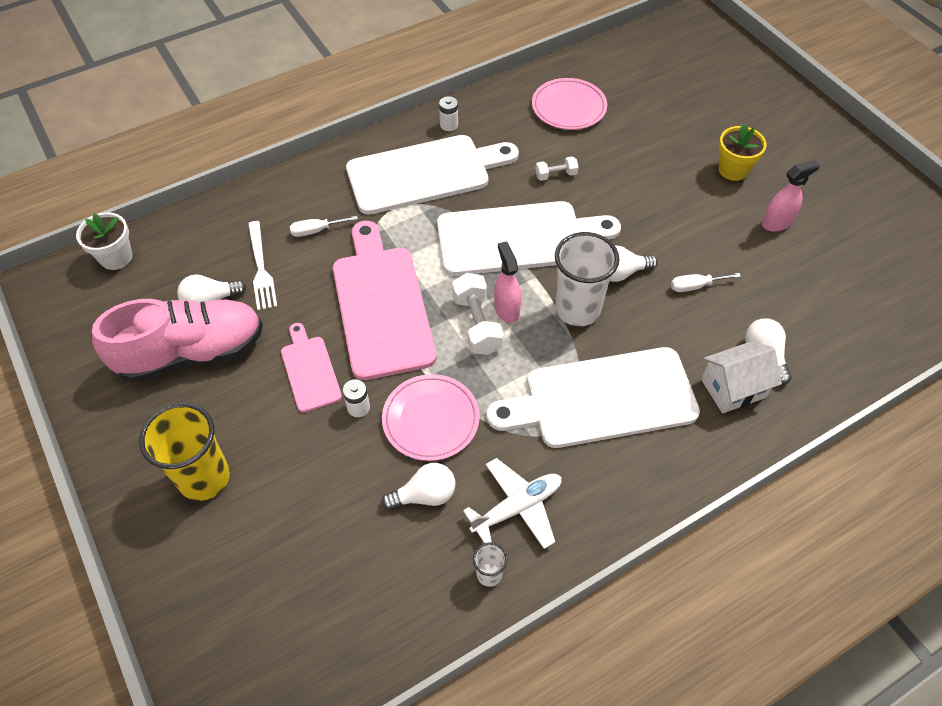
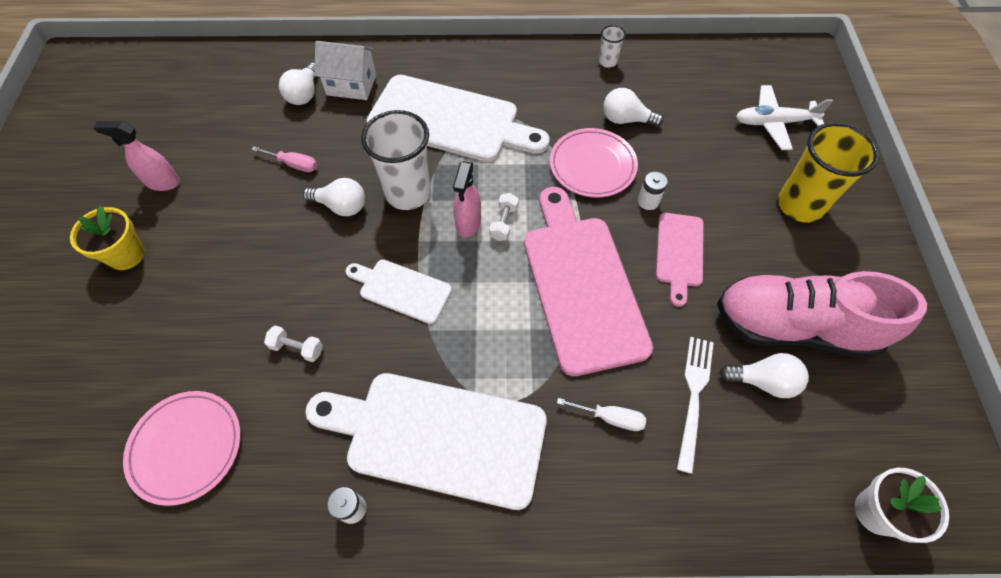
camera: 150 degrees left, 5 degrees up
(381, 305) = (581, 285): pink cutting board -> pink cutting board turned 150 degrees clockwise
(477, 324) = (504, 223): white dumbbell -> white dumbbell, size x0.57
(517, 507) = (564, 86): white plane -> white plane (774, 123)
(518, 238) = (401, 289): white cutting board -> white cutting board, size x0.51
(695, 286) = (294, 164): white screwdriver -> pink screwdriver

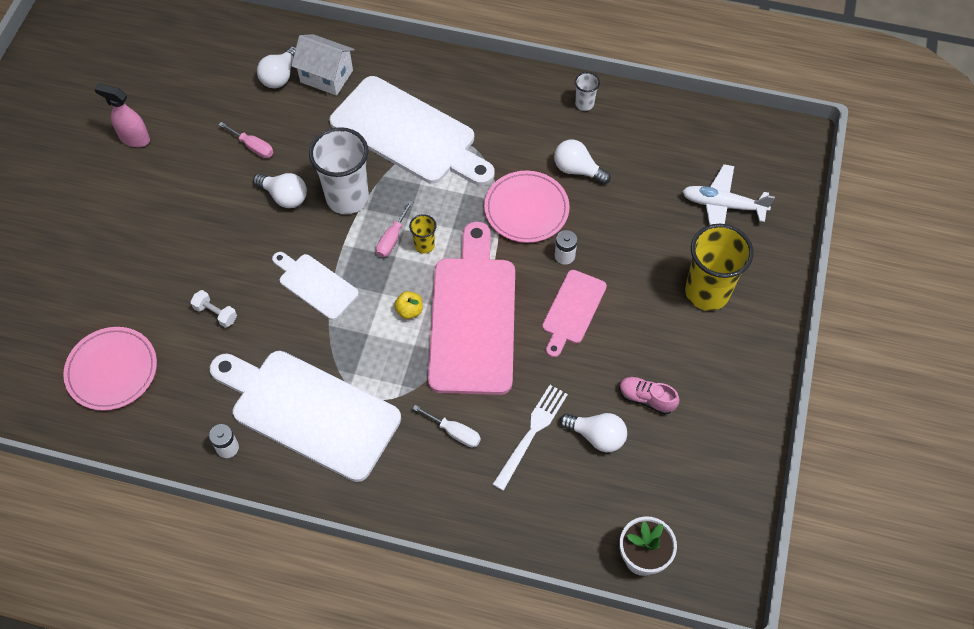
camera: 15 degrees right, 0 degrees up
(126, 255) = (92, 199): yellow flower pot -> none
(468, 223) = (392, 238): pink spray bottle -> pink screwdriver
(504, 223) = (424, 245): white dumbbell -> yellow cup
(512, 293) = (409, 311): none -> yellow apple
(794, 327) = (646, 399): pink shoe -> pink shoe, size x0.40

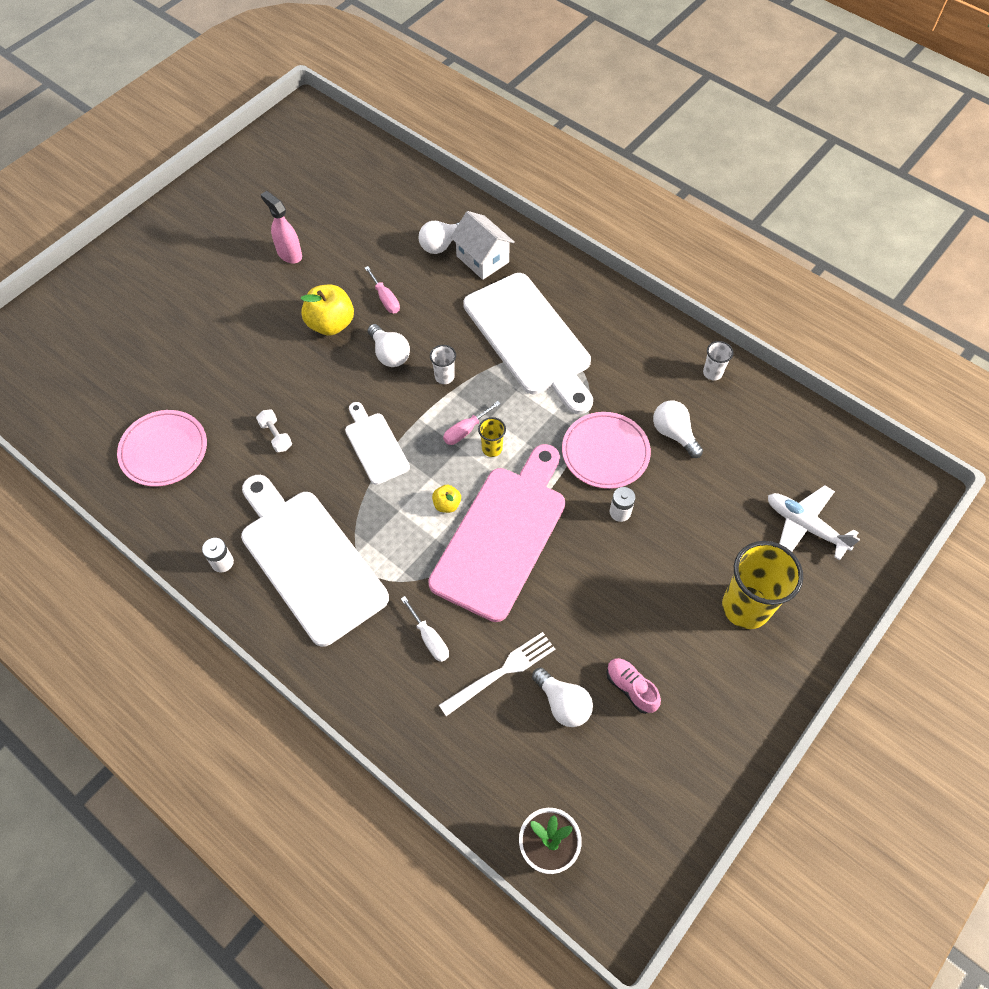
camera: 25 degrees right, 0 degrees up
(212, 190) = (331, 324): none -> yellow apple
(347, 198) = (444, 377): white cup -> white cup, size x0.46
(572, 310) = (601, 568): pink cutting board -> none

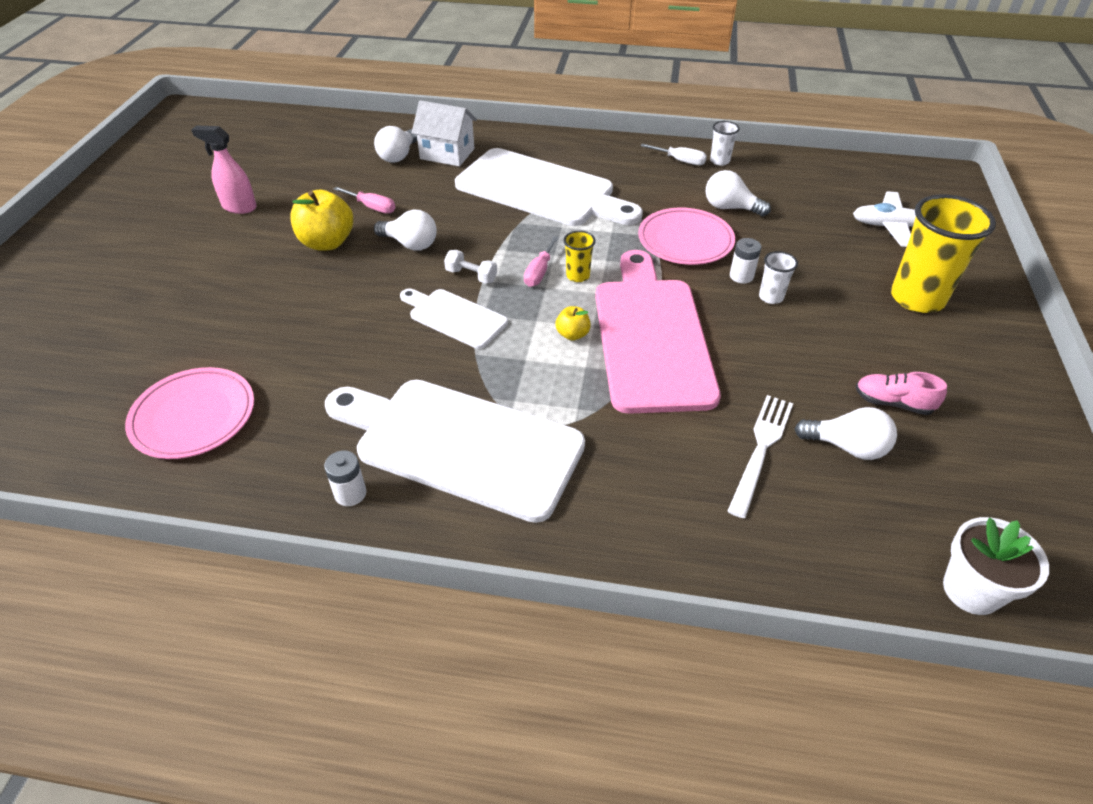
camera: 30 degrees left, 15 degrees down
(276, 436) = (332, 351): white dumbbell -> white dumbbell (471, 276)
(429, 638) = (659, 455): white screwdriver -> white screwdriver (680, 161)
(444, 377) = (482, 241): white cup -> white cup (771, 297)

